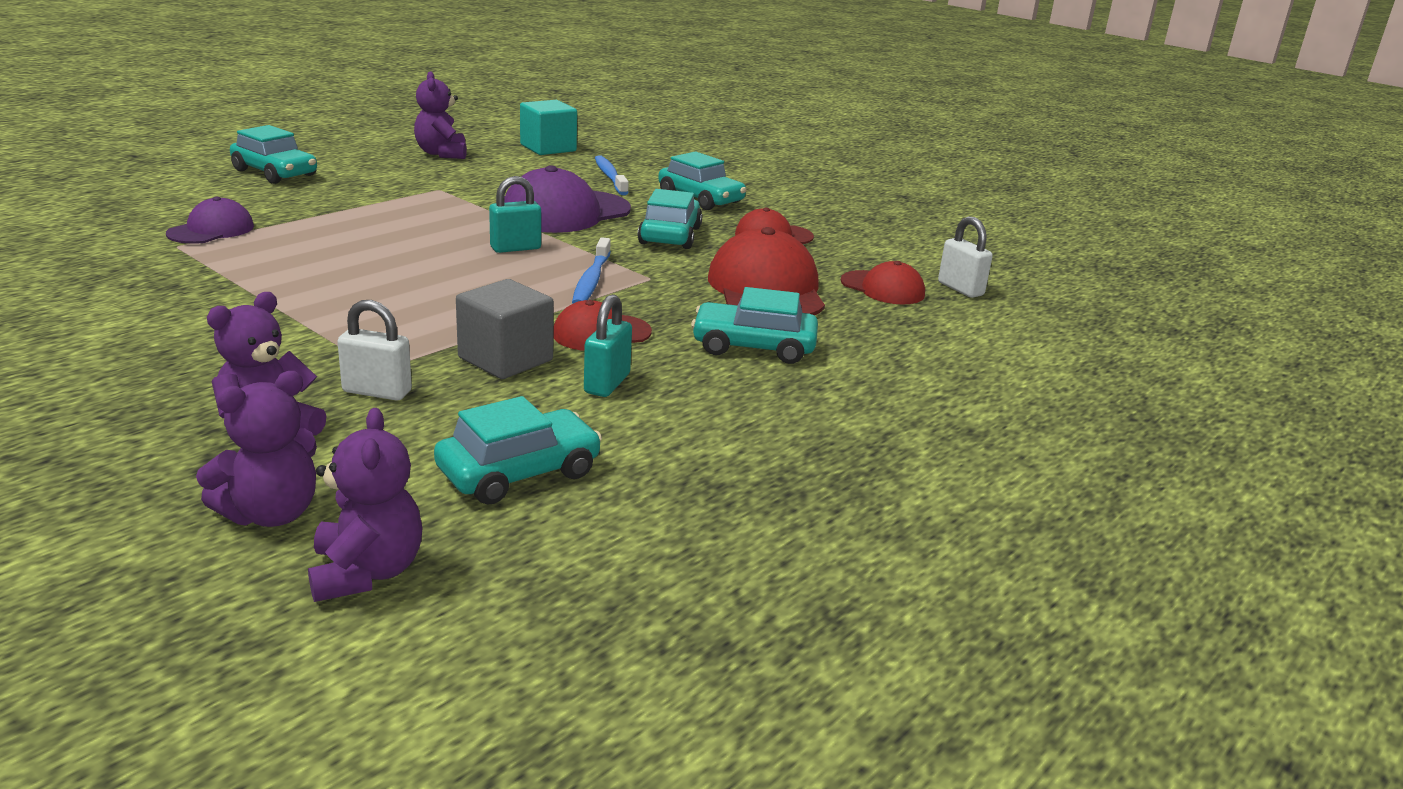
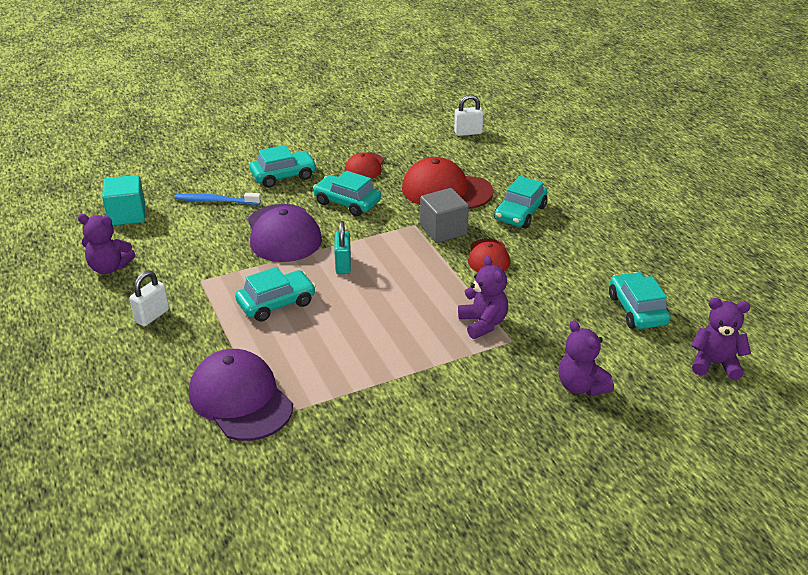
camera: 65 degrees left, 10 degrees up
(211, 230) = (240, 399): purple cap -> purple cap, size x1.74
(271, 514) = (663, 389): purple teddy bear -> purple teddy bear (483, 323)
(275, 173) = (108, 359): turquoise car -> turquoise car (276, 303)
(377, 392) = (541, 344): white padlock -> white padlock (152, 316)
(505, 359) = (512, 295): grey cube -> grey cube (443, 230)
(591, 280) = (410, 246): blue toothbrush -> none
(607, 384) = (551, 267): turquoise padlock -> none
(882, 288) = (458, 154): red cap -> none

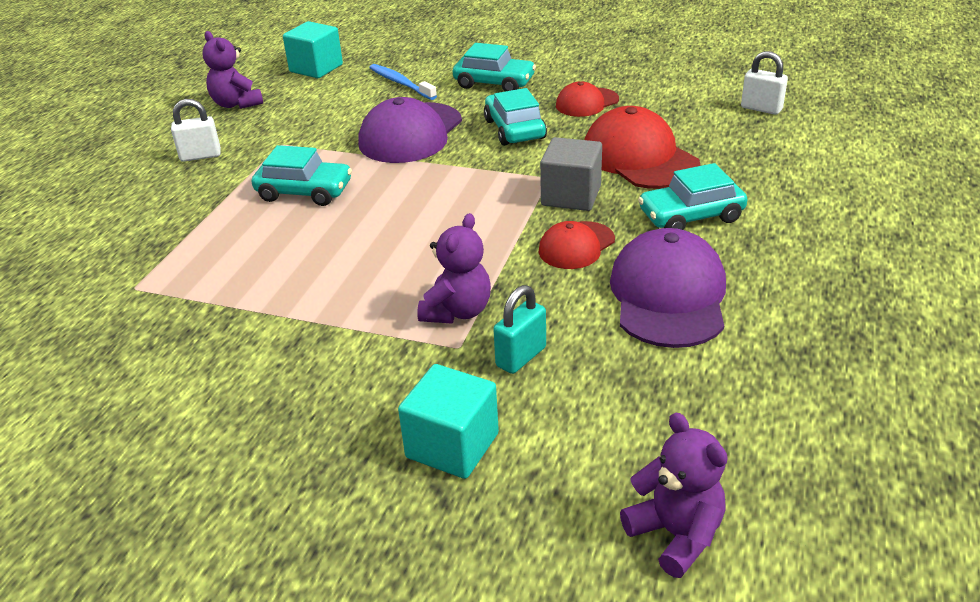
camera: 45 degrees right, 0 degrees up
(240, 399) = (143, 259): purple cap -> purple cap (668, 295)
(343, 265) = (416, 185): turquoise padlock -> turquoise padlock (521, 357)
(581, 386) = (452, 445): purple teddy bear -> turquoise cube
(637, 310) = (670, 399): turquoise car -> none

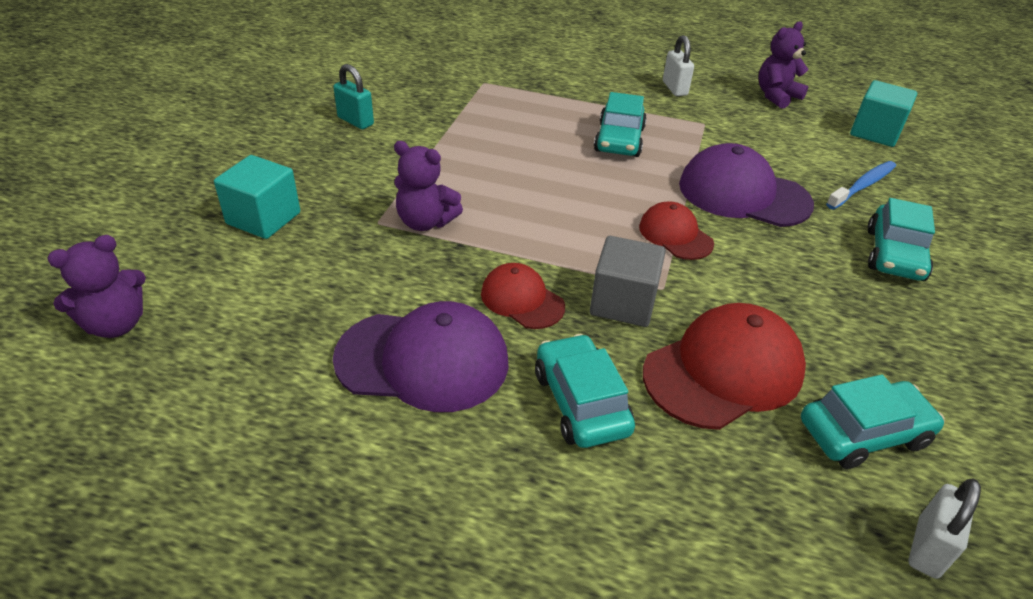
camera: 85 degrees right, 5 degrees up
(514, 129) = (773, 267): turquoise car -> turquoise car (863, 433)
(521, 357) = (354, 255): turquoise padlock -> turquoise padlock (355, 121)
(586, 103) = (869, 334): red cap -> red cap (675, 235)

